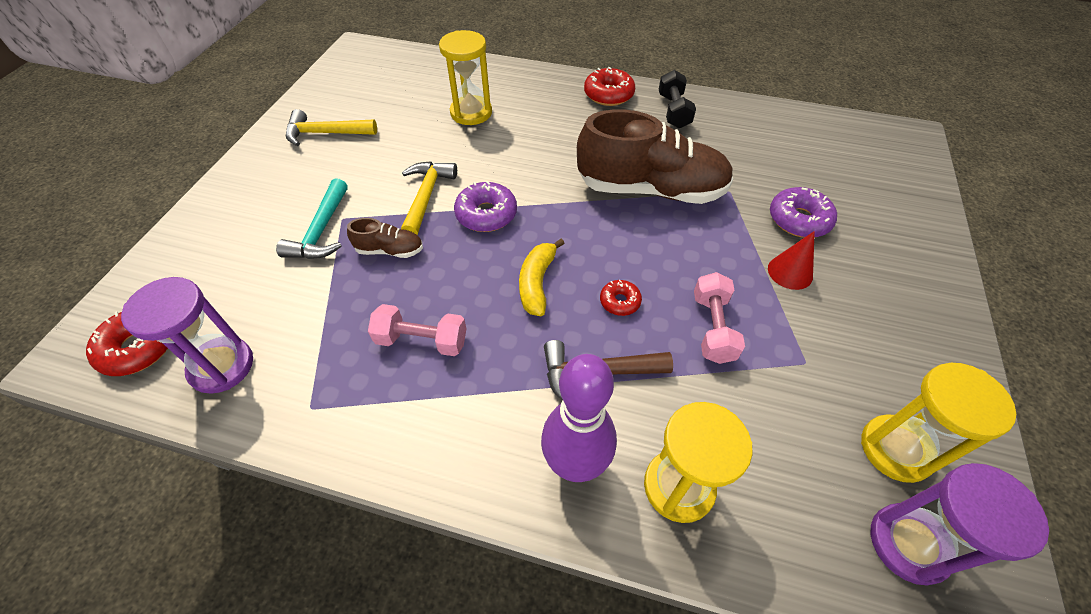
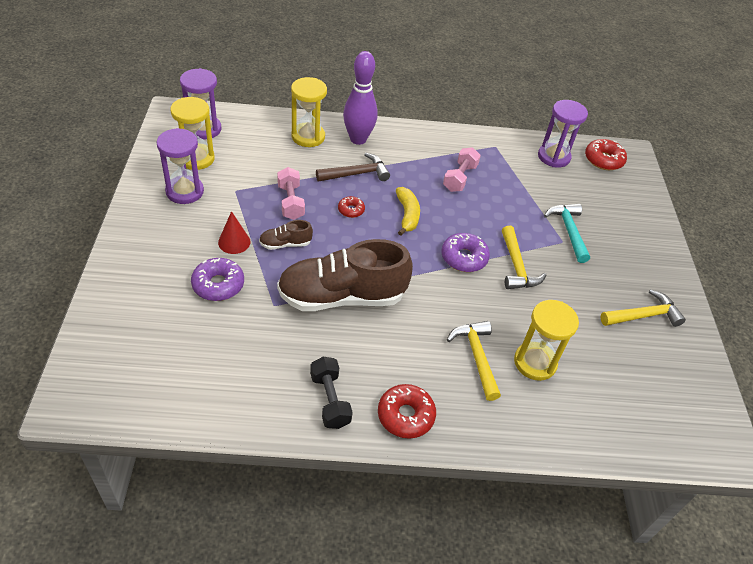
camera: 160 degrees right, 5 degrees down
(390, 250) = (513, 224): brown shoe -> brown shoe (285, 244)
(422, 340) = (459, 178): pink dumbbell -> pink dumbbell turned 60 degrees counterclockwise
(525, 123) = (476, 357): none -> yellow hammer
(890, 370) = (185, 191): none -> purple hourglass

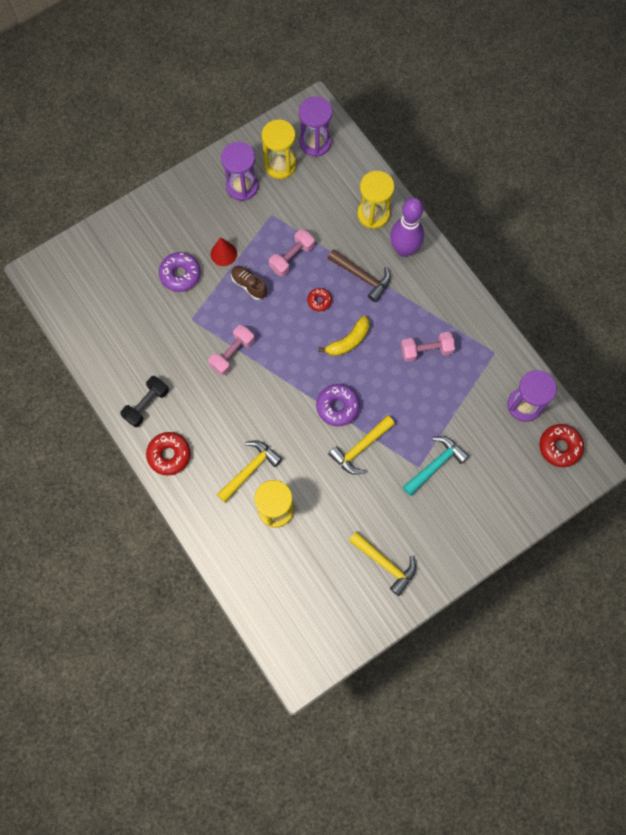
camera: 60 degrees right, 25 degrees up
(342, 297) = (232, 353): brown shoe -> pink dumbbell

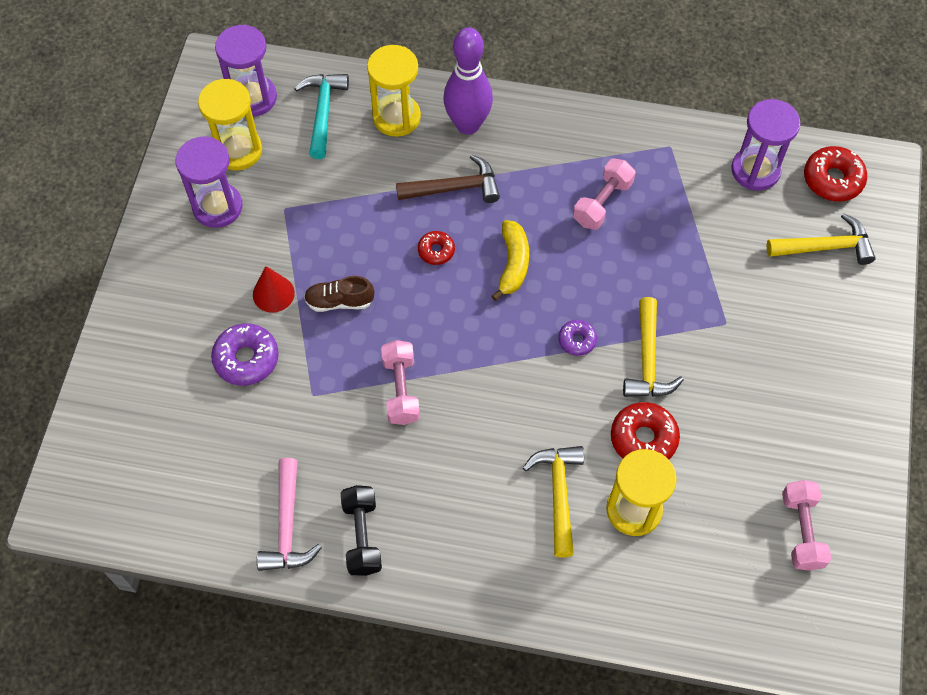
camera: 45 degrees left, 10 degrees down
(120, 369) = (287, 526): none -> pink hammer
(169, 455) = (450, 566): red donut -> red donut (643, 438)
(292, 257) = (356, 232): pink dumbbell -> pink dumbbell (801, 531)
(337, 407) = (577, 340): purple donut -> purple donut, size x0.59
(385, 563) = (806, 452): yellow hammer -> yellow hammer (825, 247)
(435, 464) = (740, 305): turquoise hammer -> turquoise hammer (323, 112)

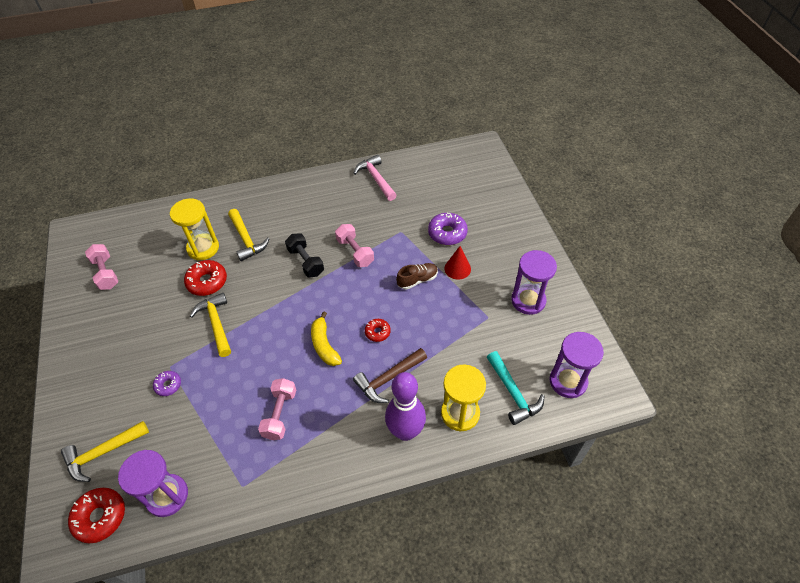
camera: 155 degrees right, 10 degrees down
(238, 150) = (546, 340): yellow hourglass -> none
(362, 536) = (338, 188): black dumbbell -> black dumbbell (306, 262)
(577, 340) = (264, 317): purple donut -> purple donut (168, 385)

